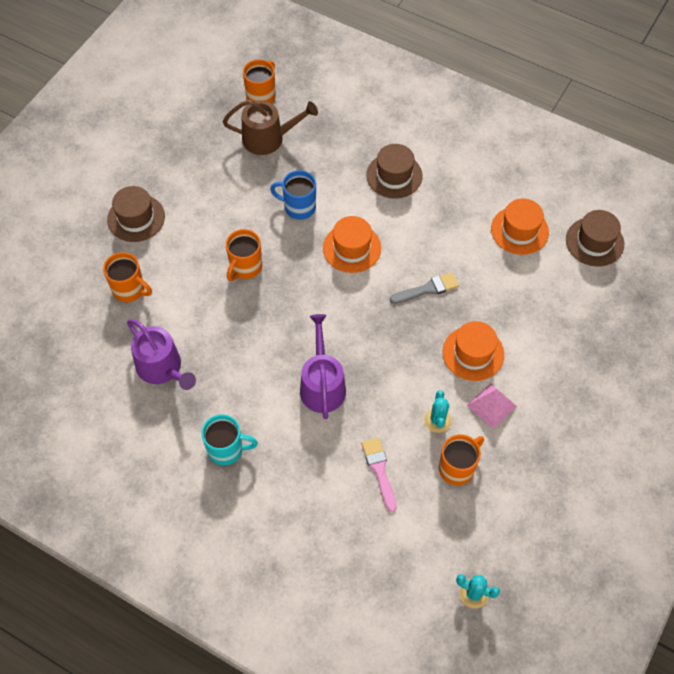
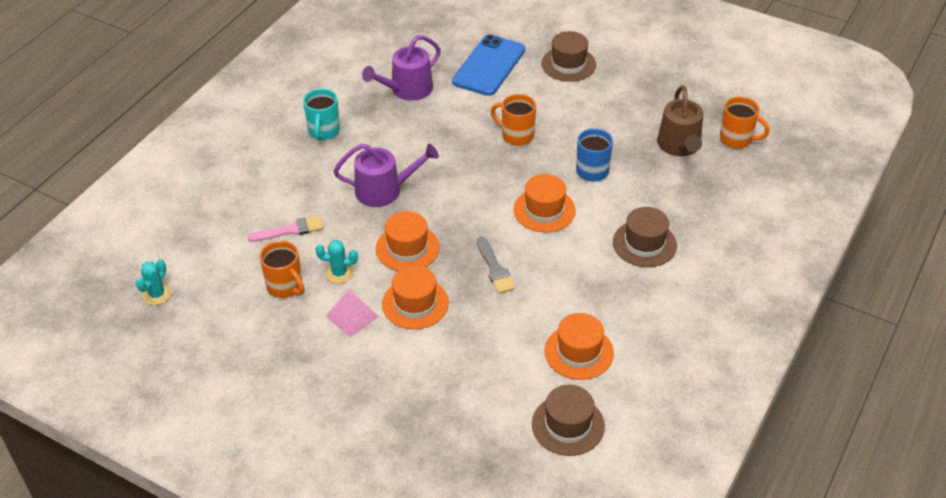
camera: 90 degrees right, 15 degrees down
(130, 290) = (489, 66): orange mug -> blue phone
(403, 361) = (407, 248): none -> orange hat

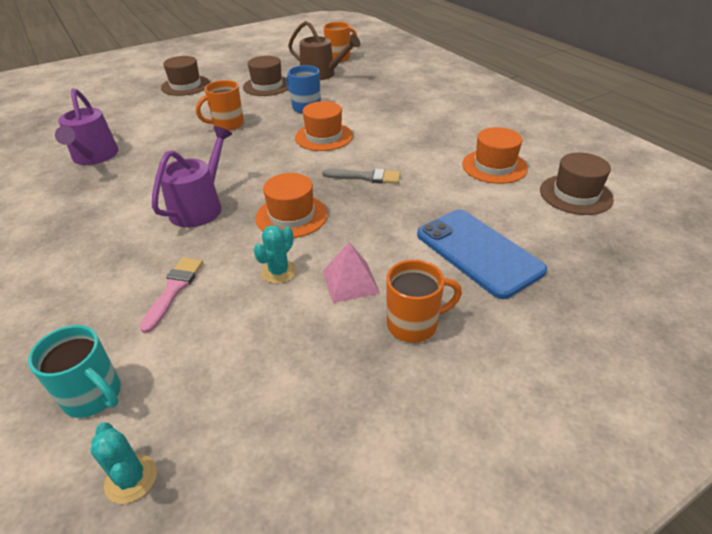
camera: 60 degrees left, 5 degrees down
(285, 287) = (257, 322): orange mug -> orange mug (414, 324)
(324, 131) = (66, 220): turquoise mug -> turquoise mug (94, 396)
(415, 303) = (369, 233): orange hat -> none
(489, 66) = (133, 114): blue phone -> blue phone (478, 252)
(644, 244) = (401, 110): brown hat -> brown hat (267, 86)

